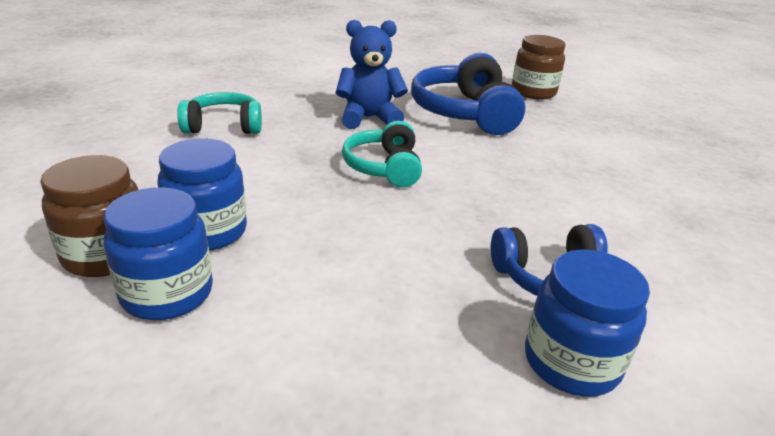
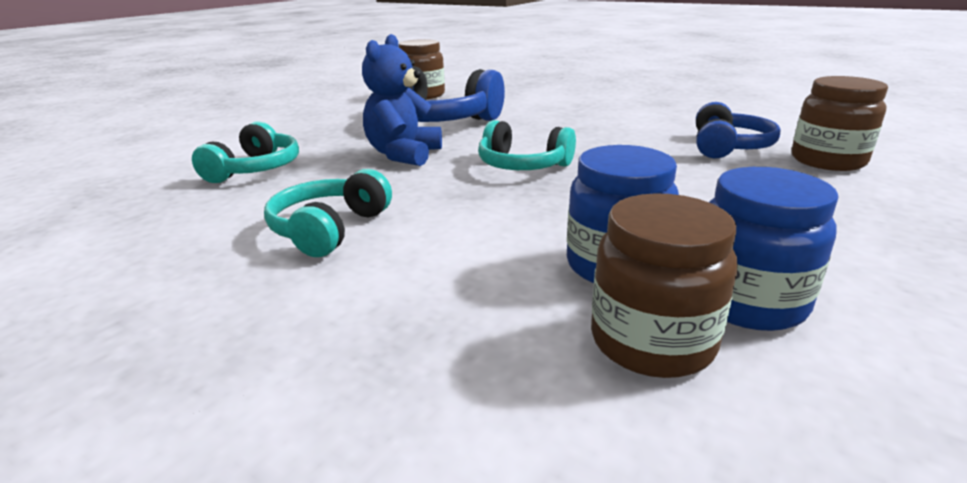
camera: 60 degrees left, 5 degrees down
(303, 82) = (255, 169): none -> turquoise headphones
(571, 362) = (827, 161): blue jar -> brown jar

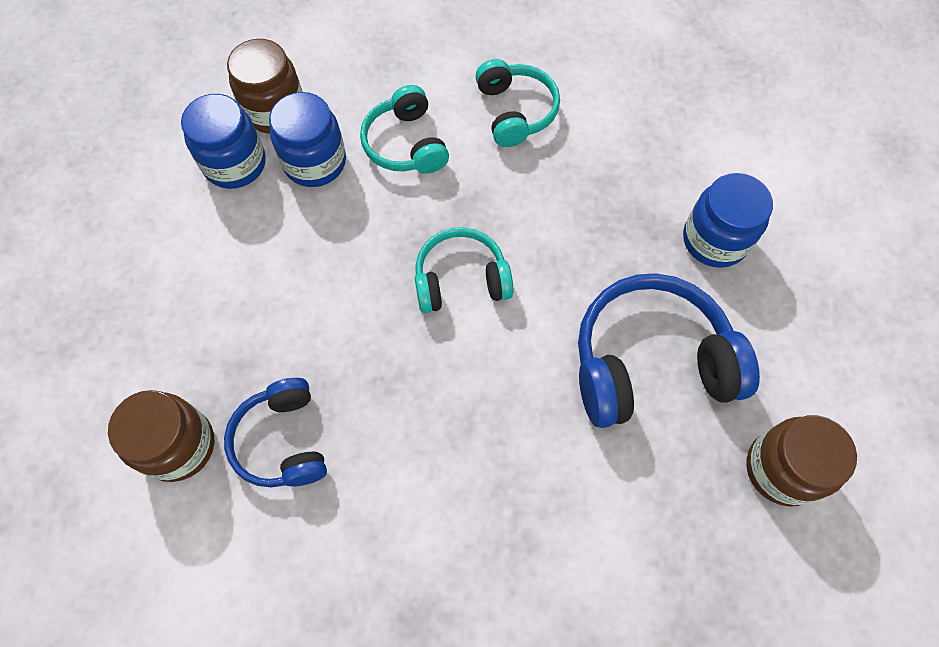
camera: 145 degrees right, 40 degrees up
(255, 169) = (678, 153): turquoise headphones -> turquoise headphones (406, 144)
(318, 138) = (714, 240): none -> blue jar
(403, 155) = (588, 246): blue teddy bear -> none

